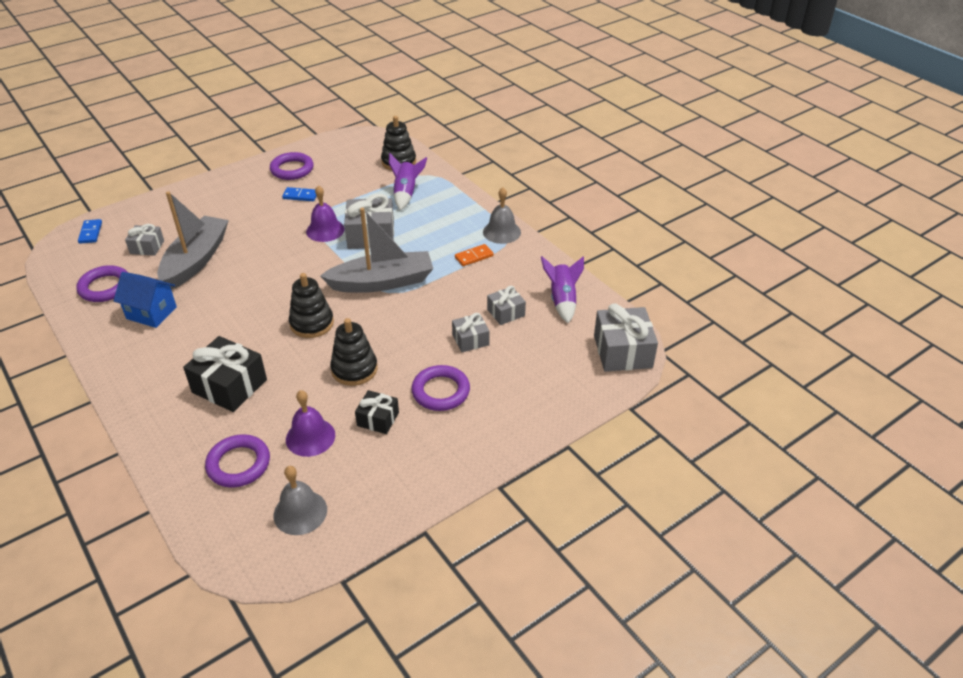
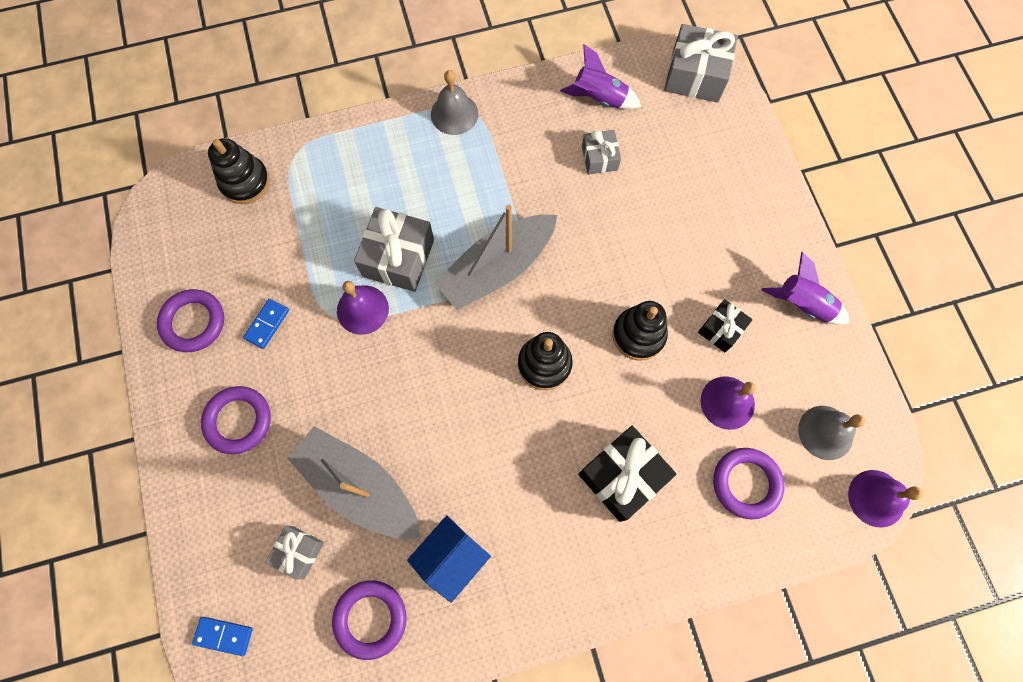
camera: 70 degrees left, 30 degrees up
(243, 564) = (876, 498): none -> purple bell
(382, 282) = (497, 268): grey boat -> grey boat turned 135 degrees counterclockwise
(406, 193) = (325, 193): purple rocket -> purple rocket (802, 304)
(440, 391) = (699, 258): purple ring -> purple ring (238, 421)
(470, 340) = (630, 206): grey gift -> none
(474, 257) = (489, 157): orange domino -> none

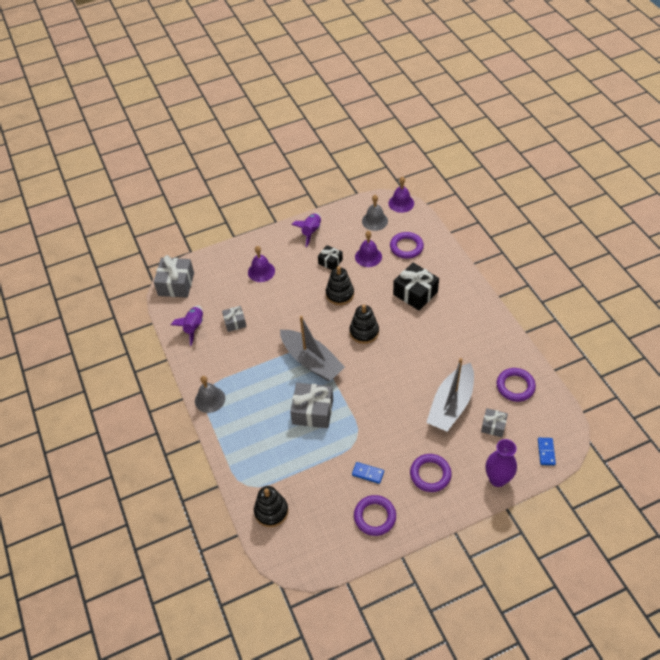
camera: 95 degrees left, 20 degrees down
(198, 531) = (497, 479): none -> purple vase
(362, 309) = (349, 424): purple bell -> purple bell (261, 271)
(452, 557) = (475, 357): blue house -> none

